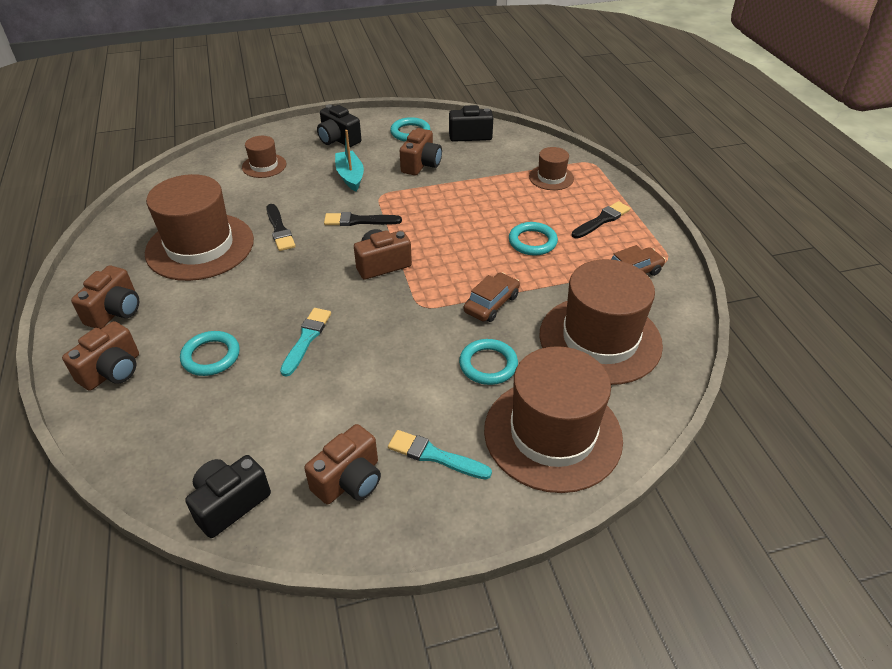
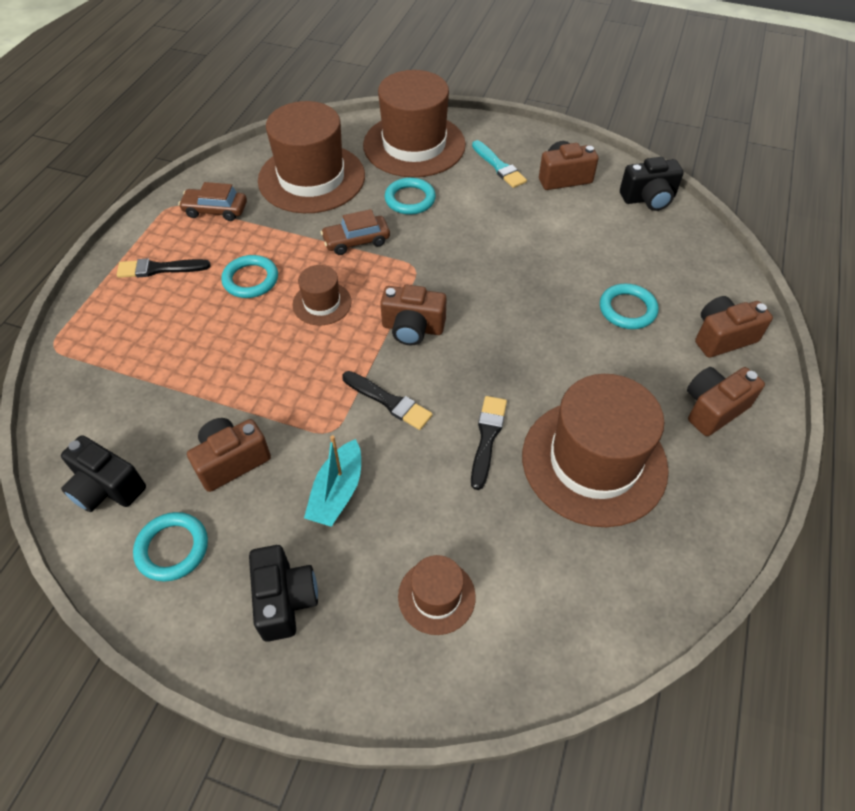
camera: 145 degrees left, 10 degrees up
(306, 339) = (535, 285): turquoise brush -> none
(551, 177) = (124, 348): brown hat -> brown hat (322, 303)

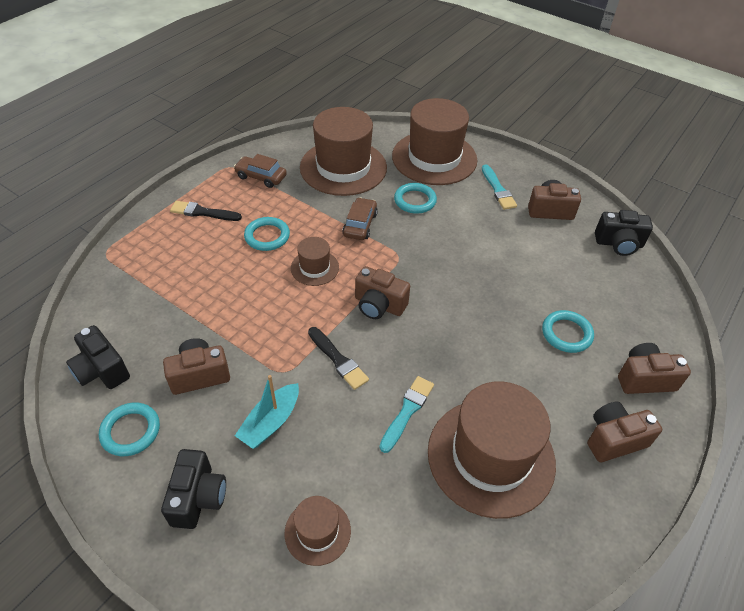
camera: 15 degrees right, 5 degrees down
(356, 241) = (360, 224): brown car -> brown car turned 105 degrees clockwise
(487, 438) = (407, 411): black brush -> turquoise brush

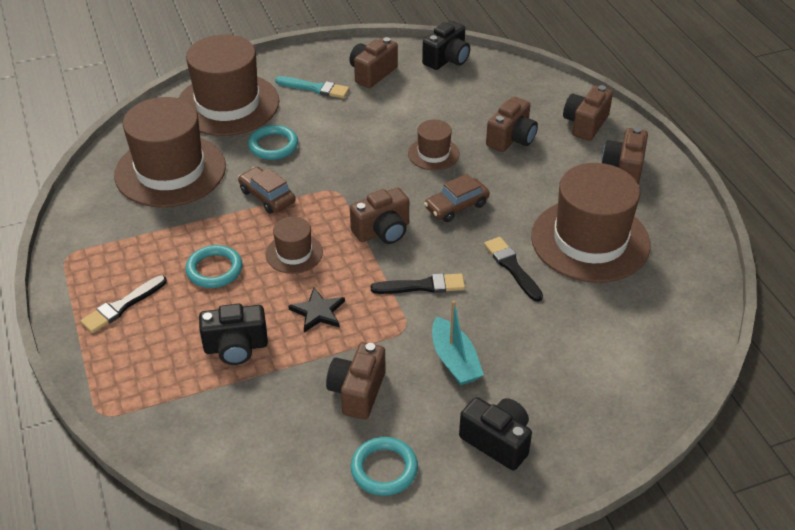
camera: 55 degrees left, 5 degrees down
(102, 370) = (284, 470): black camera -> black camera (236, 347)
(261, 177) = (114, 237): brown car -> brown car (456, 206)
(265, 311) = (318, 312): none -> black star
(317, 531) = (585, 373): brown hat -> brown hat (433, 154)
(407, 411) = (512, 267): turquoise brush -> black brush
(566, 334) = (511, 139): turquoise ring -> brown camera

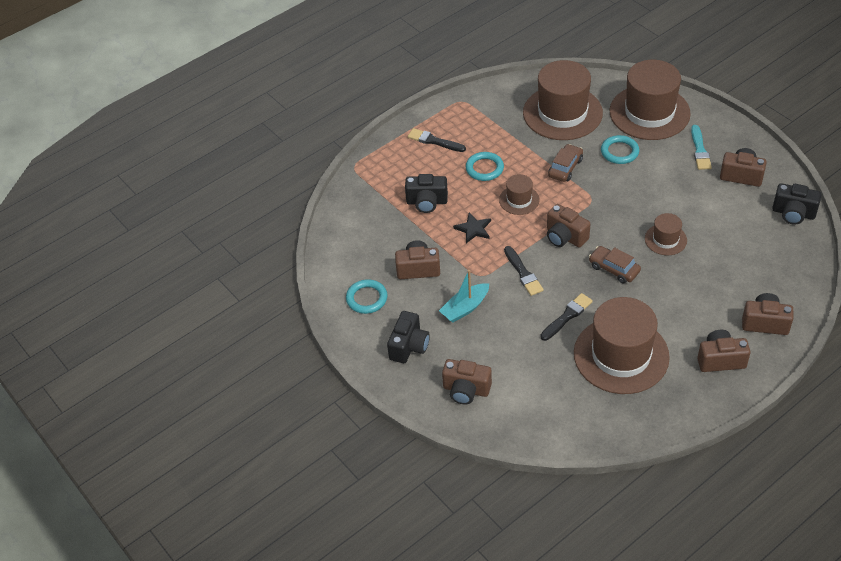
camera: 75 degrees right, 5 degrees up
(236, 347) = (427, 202): black camera -> black camera turned 60 degrees counterclockwise
(511, 139) = (714, 280): brown camera -> brown camera (466, 390)

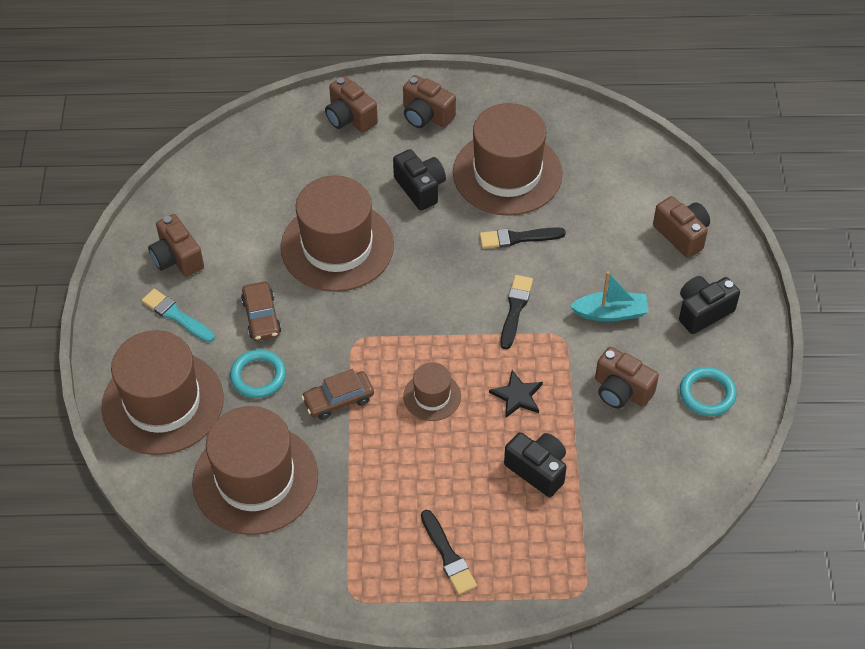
camera: 145 degrees left, 5 degrees up
(484, 168) = (428, 467): turquoise ring -> none
(565, 237) = (431, 318): brown camera -> none
(614, 269) = (421, 252): brown car -> brown car (261, 317)
(665, 239) = (337, 246): brown hat -> brown hat, size x2.10
(700, 150) = (176, 315): turquoise brush -> turquoise brush turned 90 degrees counterclockwise
(793, 213) = (187, 188): black camera -> black camera (420, 188)

